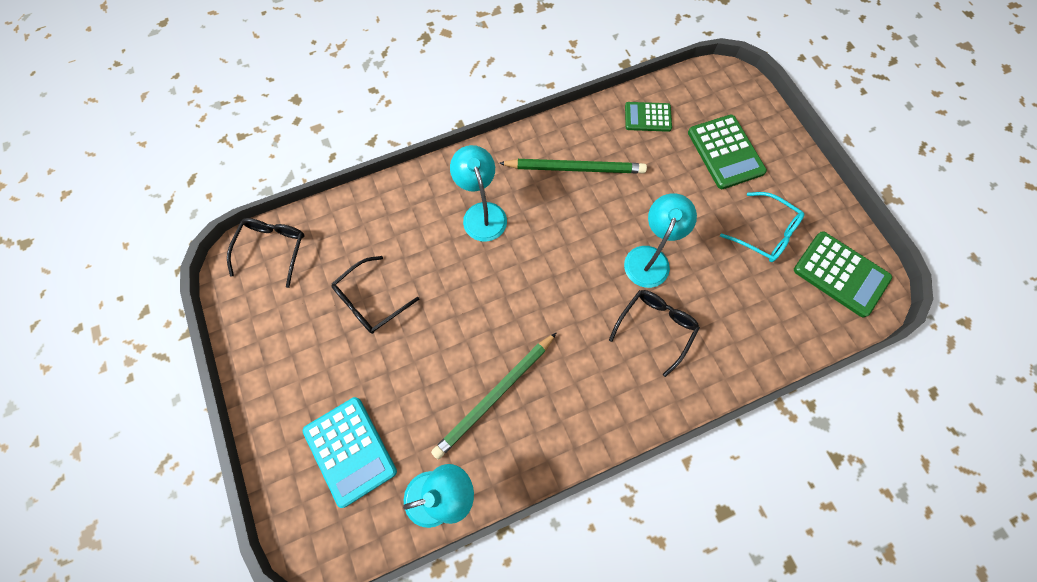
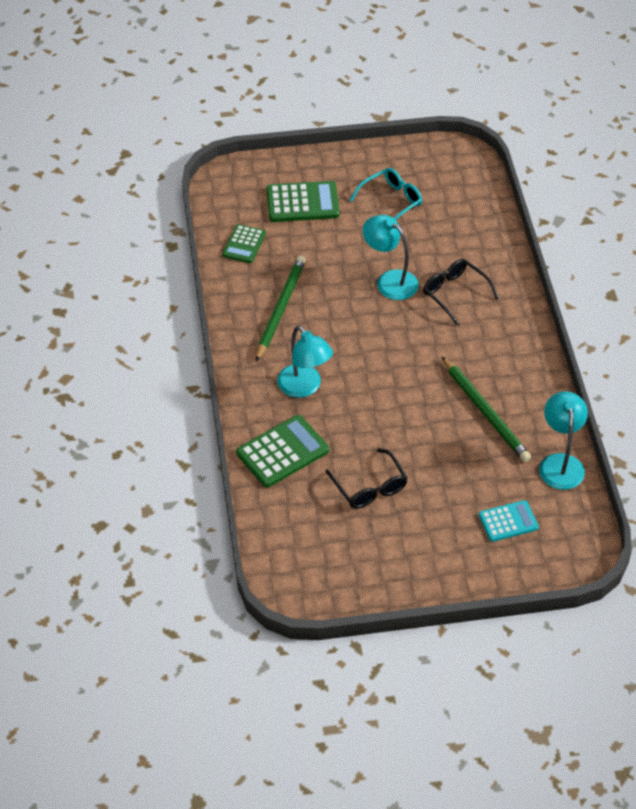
camera: 75 degrees left, 20 degrees down
(273, 249) = (287, 560): black glasses -> none
(350, 450) = (508, 521): turquoise calculator -> turquoise calculator, size x0.63
(482, 213) = (304, 387): turquoise lamp -> turquoise lamp turned 120 degrees counterclockwise
(840, 274) = (442, 168): green calculator -> green calculator (282, 452)

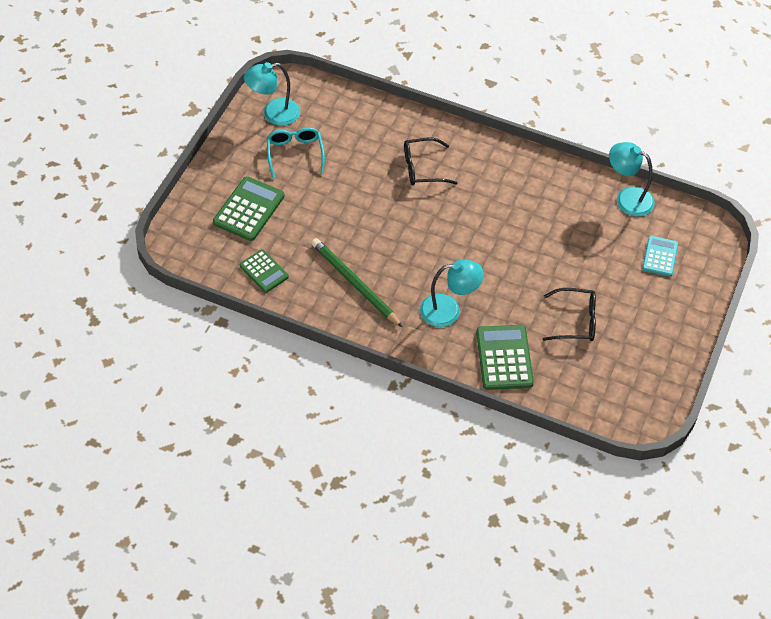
camera: 60 degrees left, 5 degrees up
(390, 280) = (378, 199): turquoise lamp -> turquoise lamp (274, 114)
(485, 412) = (551, 214): green pencil -> none

